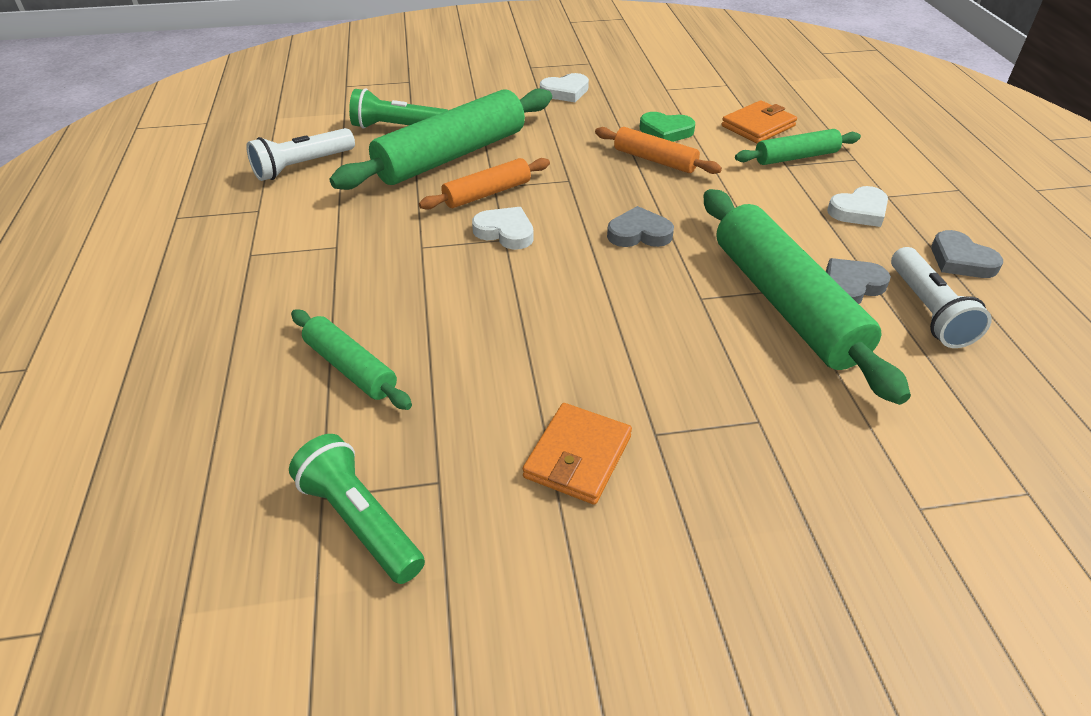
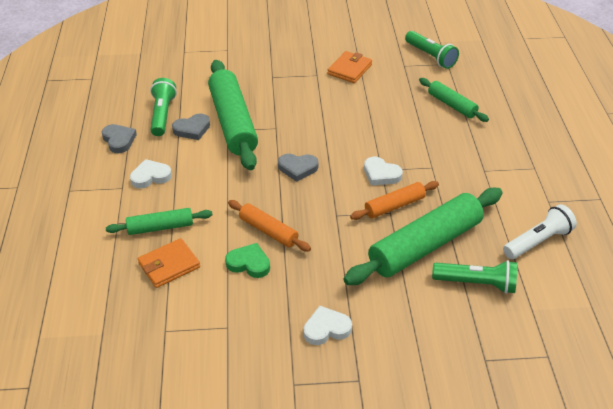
camera: 175 degrees left, 0 degrees up
(928, 311) = (162, 115): white flashlight -> green flashlight

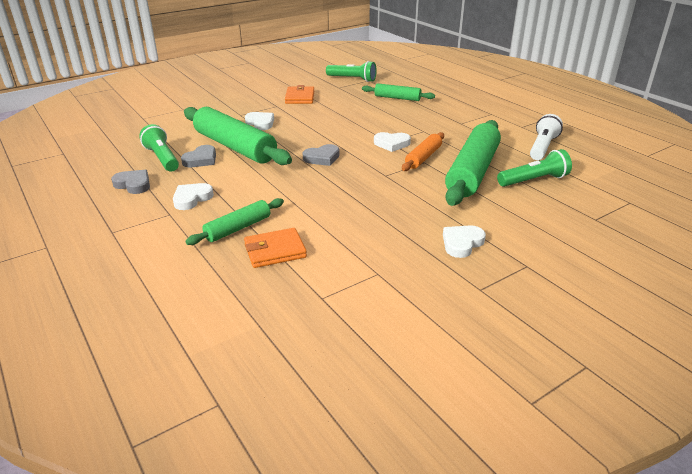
camera: 30 degrees left, 10 degrees down
(169, 265) = (275, 251): orange wallet -> orange wallet turned 45 degrees clockwise
(249, 263) = (348, 225): green heart -> none
(268, 231) = (341, 200): orange rolling pin -> none
(281, 96) = (260, 123): none -> white heart

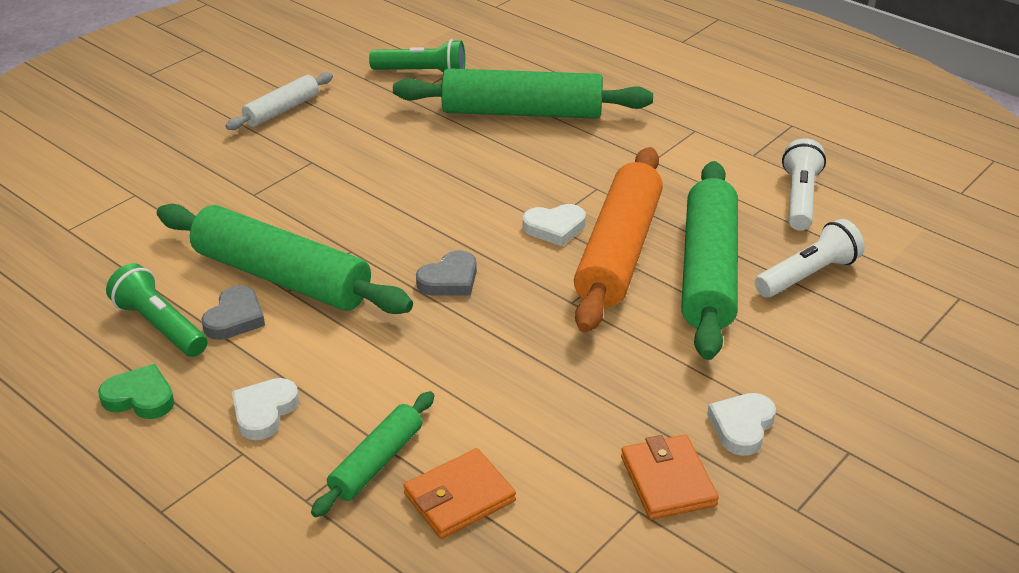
camera: 15 degrees left, 5 degrees up
(133, 184) = (140, 397): grey heart -> green heart
(260, 123) = (302, 211): white heart -> none
(273, 86) = (282, 110): none -> white rolling pin
(300, 97) = (345, 134): orange wallet -> orange wallet (668, 481)
(397, 98) = (522, 112): green rolling pin -> green rolling pin, size x1.91
(423, 157) = (618, 252): orange rolling pin -> orange rolling pin, size x1.91
(533, 180) = (807, 275): green flashlight -> white flashlight

